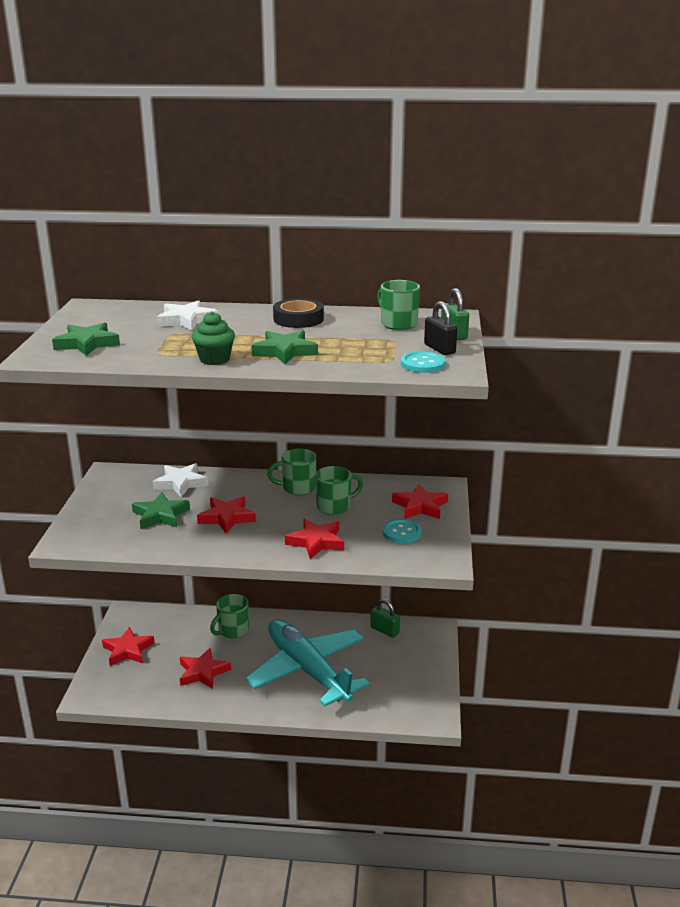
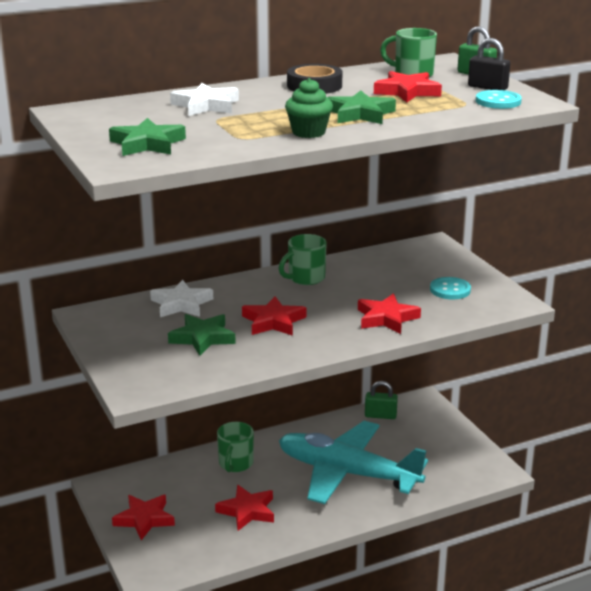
camera: 30 degrees left, 0 degrees up
(335, 506) = (362, 284): green mug -> none
(420, 506) = (436, 264): red star -> red star (407, 92)

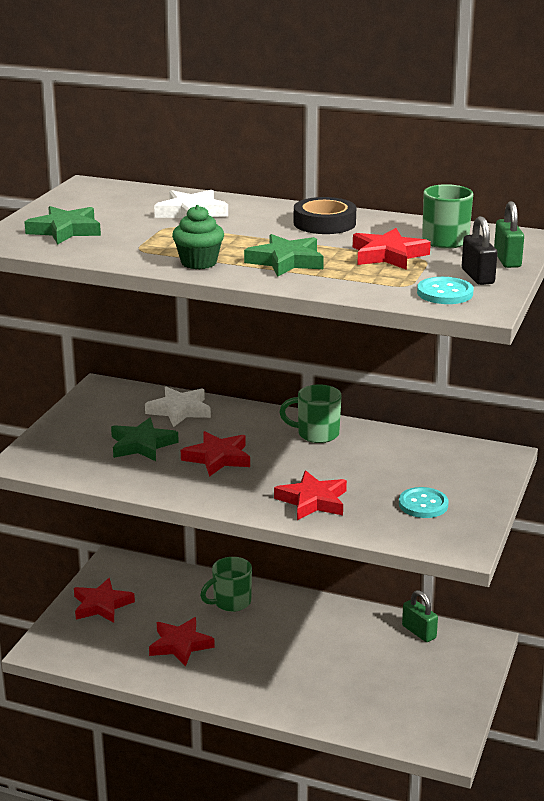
camera: 45 degrees right, 0 degrees up
(347, 473) = (306, 664): turquoise plane -> none

